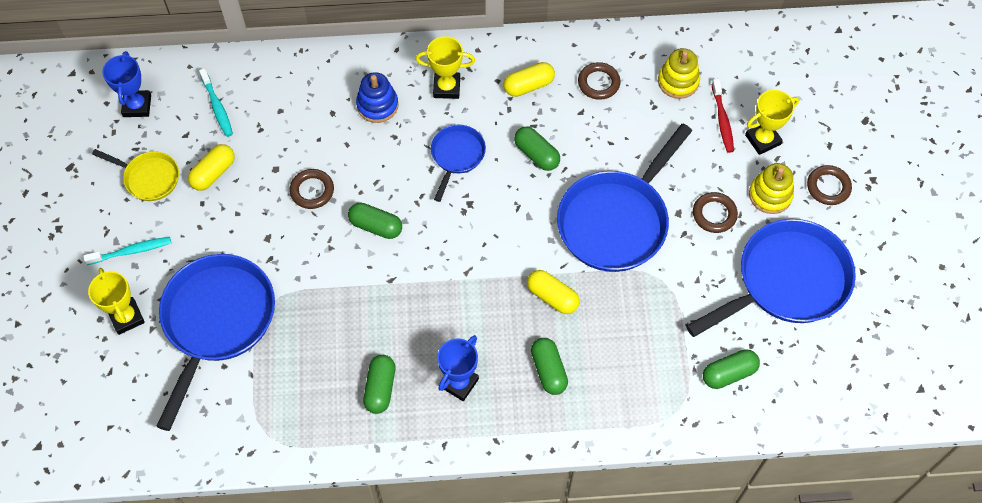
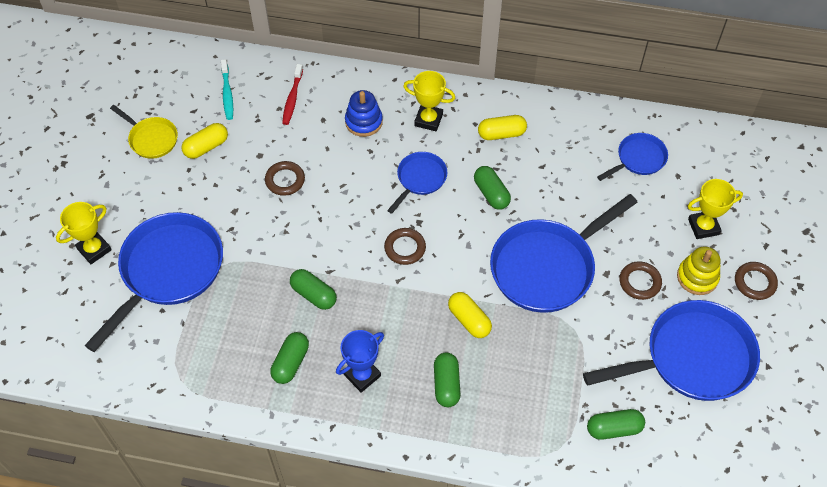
camera: 15 degrees right, 5 degrees down
(126, 317) = (94, 249): yellow trophy -> yellow trophy turned 60 degrees clockwise
(131, 251) = (117, 195): turquoise toothbrush -> none
(137, 106) = (161, 79): blue trophy -> none
(376, 226) = (330, 222): green capsule -> green capsule (314, 294)
(598, 83) = (565, 145): brown ring -> brown ring (405, 248)
(678, 81) = (638, 159): yellow stacking toy -> blue pan
(722, 120) = (670, 201): red toothbrush -> red toothbrush (292, 98)

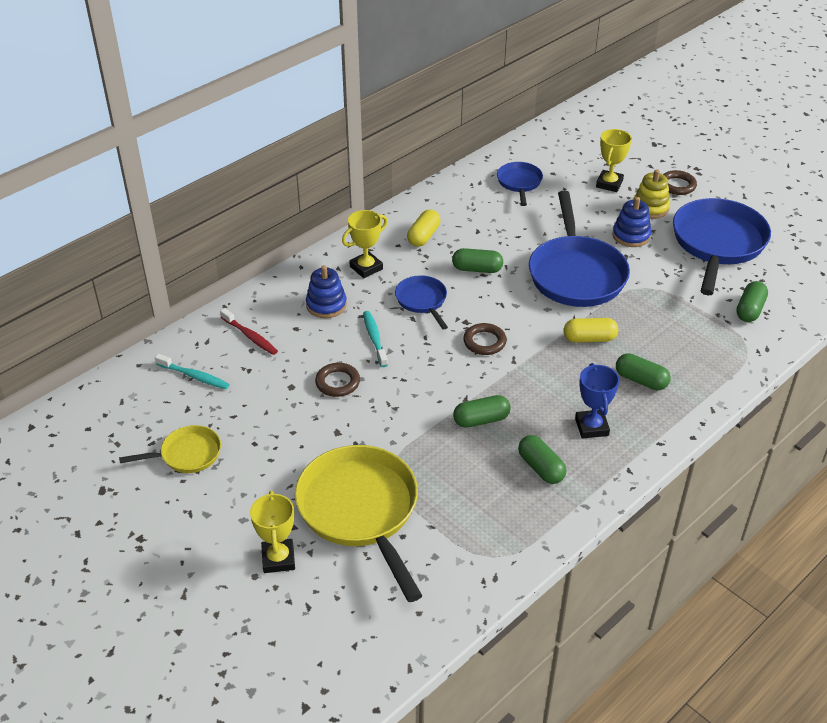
camera: 55 degrees left, 15 degrees down
(168, 271) = (361, 511): blue pan -> yellow pan
(206, 147) = (241, 419): yellow capsule -> none
(351, 174) = (374, 338): none -> turquoise toothbrush
(639, 282) = (631, 236): brown ring -> blue stacking toy

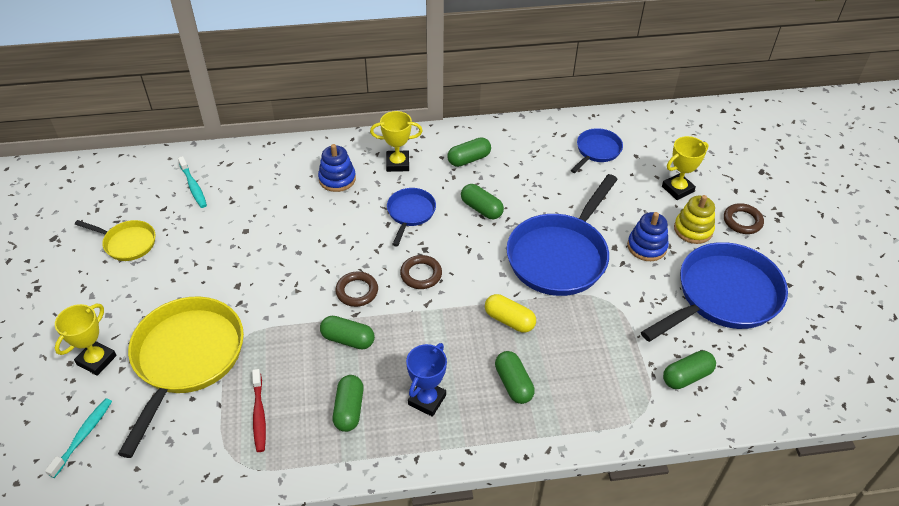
camera: 35 degrees right, 5 degrees up
(250, 336) = (260, 176): red toothbrush -> red toothbrush (259, 415)
(337, 382) = (279, 246): brown ring -> brown ring (357, 291)
(374, 338) = (342, 225): turquoise toothbrush -> turquoise toothbrush (83, 436)
(423, 236) = (469, 159): yellow capsule -> green capsule

